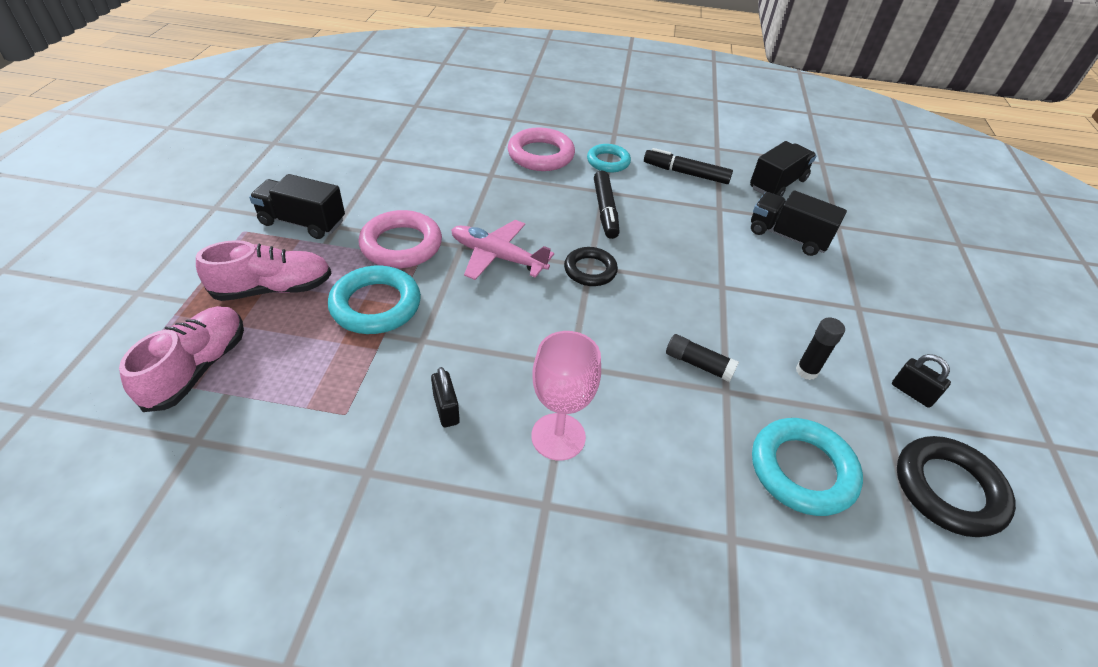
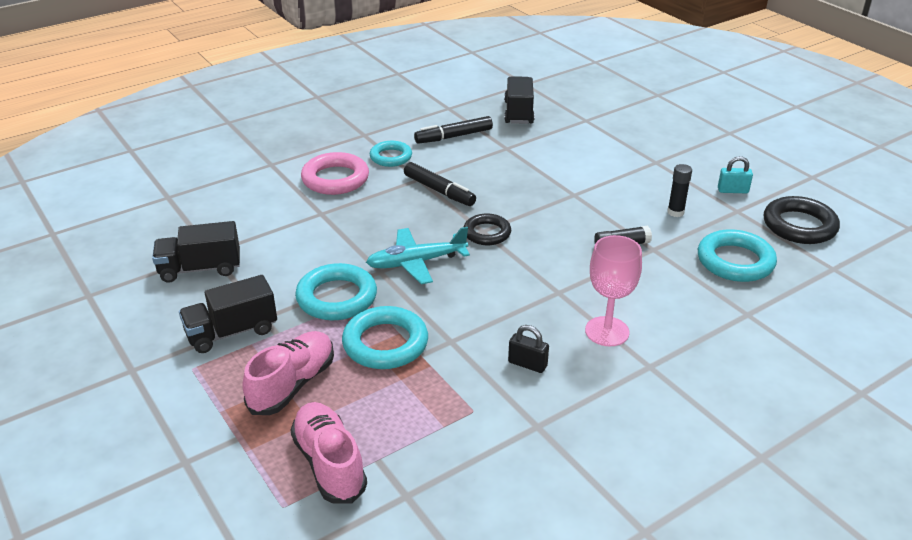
camera: 40 degrees left, 10 degrees down
(401, 245) = (337, 297): pink ring -> turquoise ring
(498, 257) = (416, 262): pink plane -> turquoise plane
(787, 237) = (568, 143): black truck -> black truck (200, 269)
(912, 392) = (732, 190): black padlock -> turquoise padlock

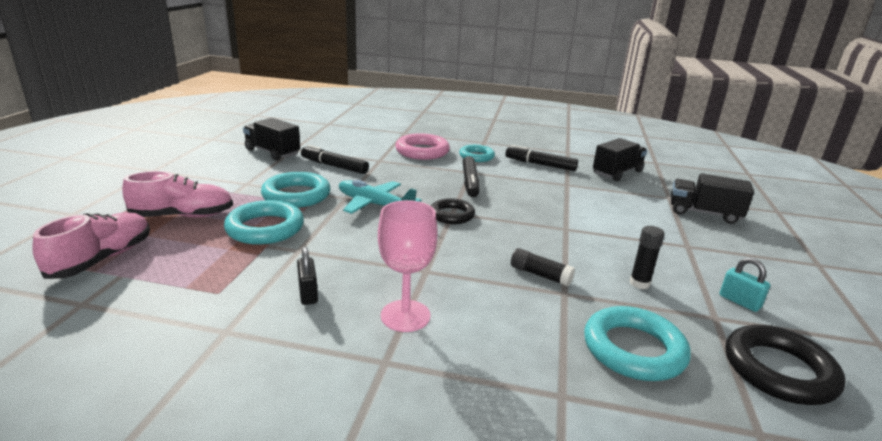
camera: 45 degrees right, 10 degrees down
(232, 332) = (220, 180): black truck -> black truck (704, 213)
(297, 246) = (334, 166): none -> black marker

